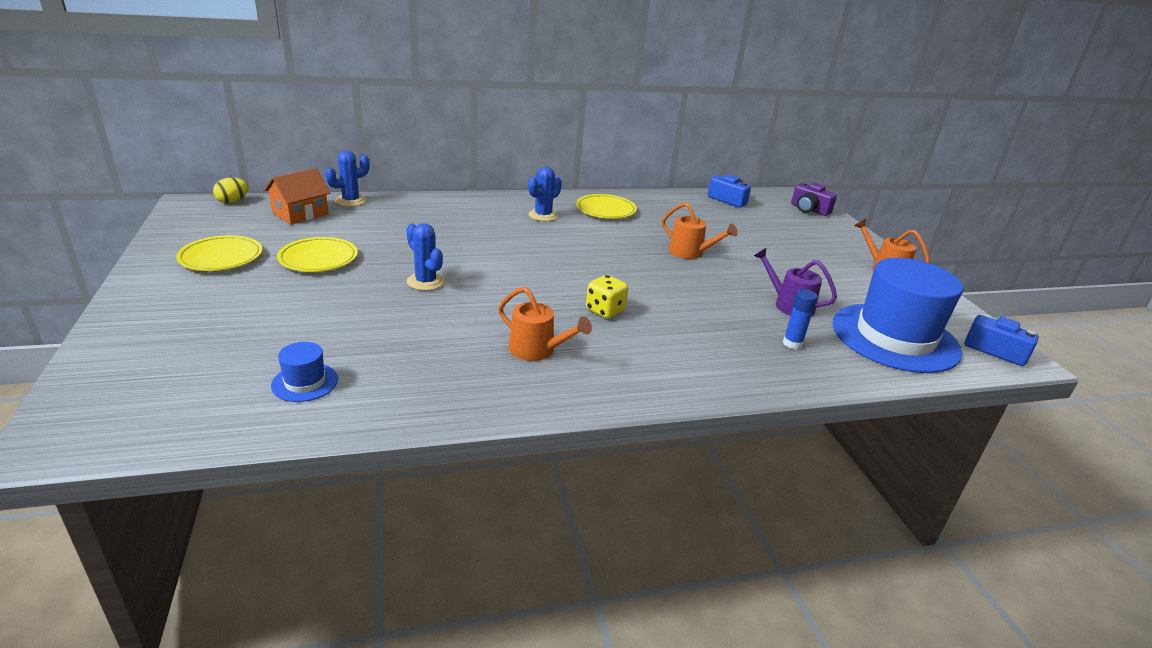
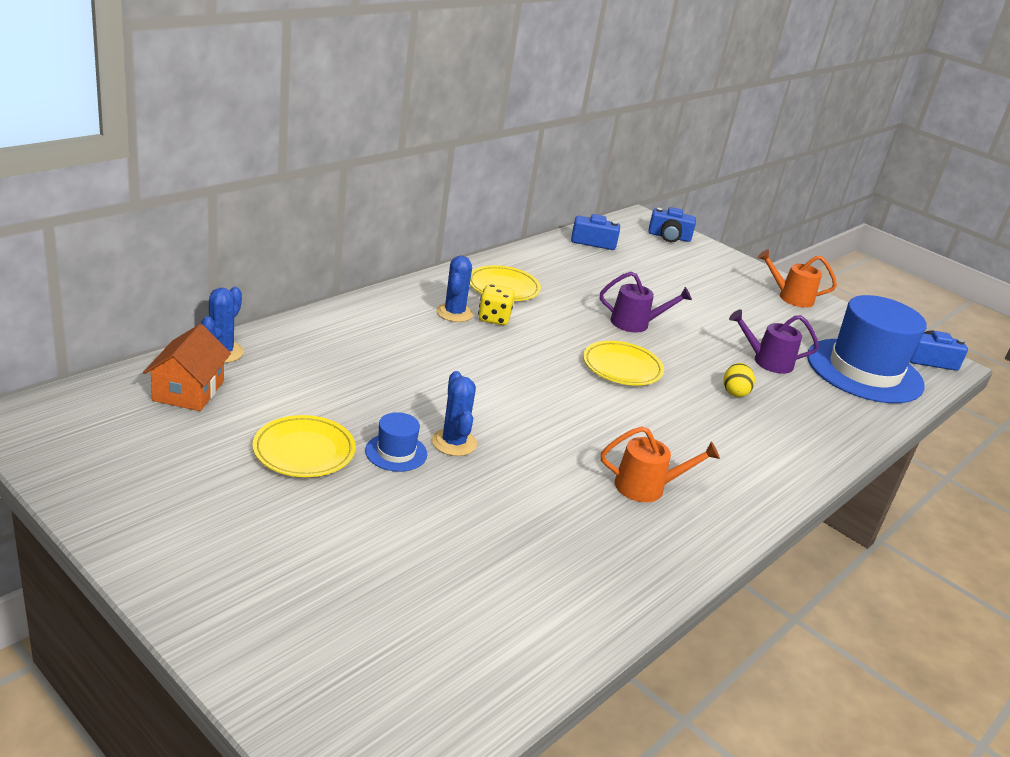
camera: 35 degrees left, 0 degrees up
(221, 257) = (189, 489): yellow plate -> yellow plate (622, 367)
(233, 201) = (72, 398): yellow egg -> yellow egg (735, 392)
(305, 382) = (504, 609): blue hat -> blue hat (396, 452)
(425, 282) = (454, 443): blue cactus -> blue cactus turned 60 degrees clockwise
(605, 310) = (646, 420): yellow dice -> yellow dice (494, 318)
(690, 253) = (635, 323): orange watering can -> purple watering can
(792, 344) = (810, 404): blue glue stick -> none
(809, 210) = (669, 237): purple camera -> blue camera

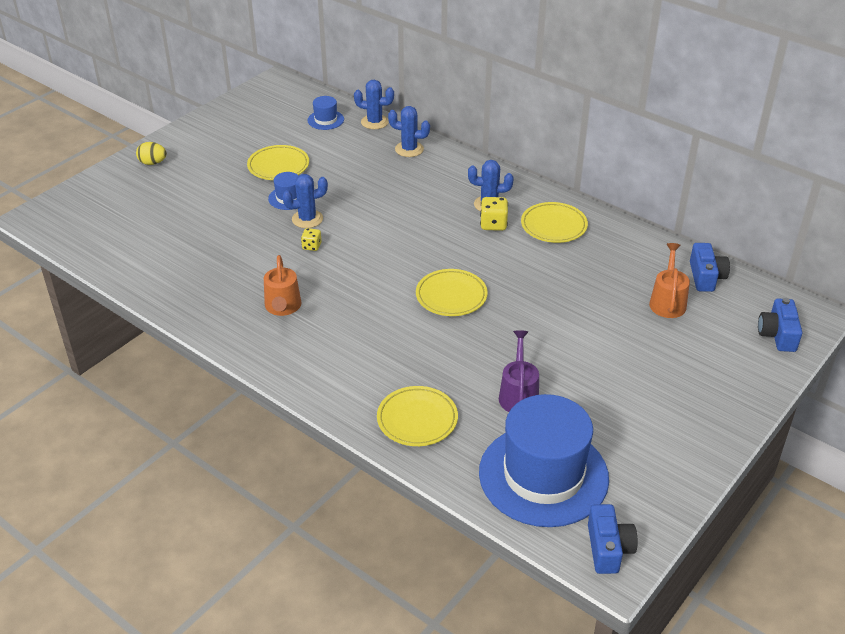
camera: 90 degrees right, 10 degrees up
(188, 391) = (325, 120): orange house -> blue hat
(309, 339) = (409, 149): none -> blue cactus
(518, 447) = (311, 246): none -> yellow dice
(635, 323) = (539, 305): purple watering can -> none
(735, 392) = (445, 365): yellow egg -> yellow egg (153, 163)
(790, 297) = (692, 431): orange watering can -> orange watering can (667, 301)
(817, 422) = (417, 419): none -> yellow plate

